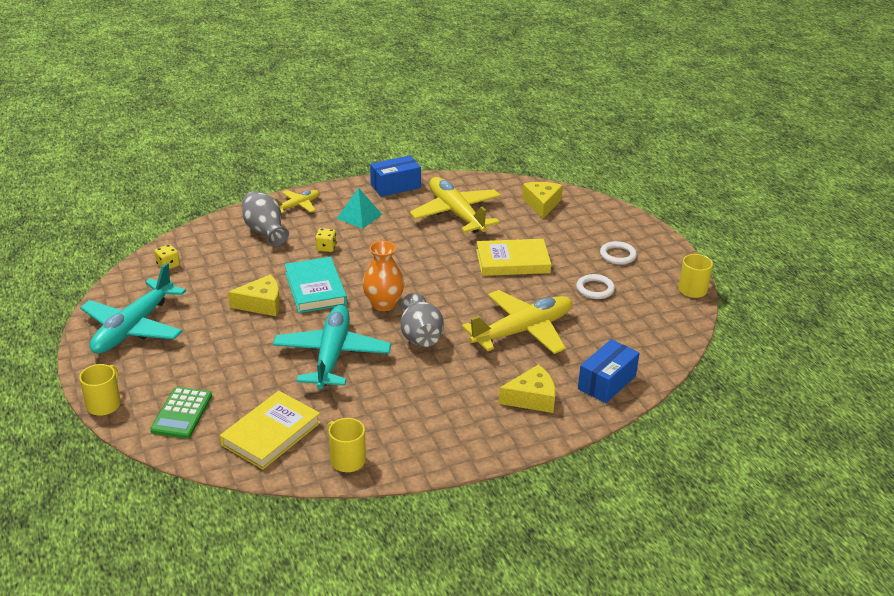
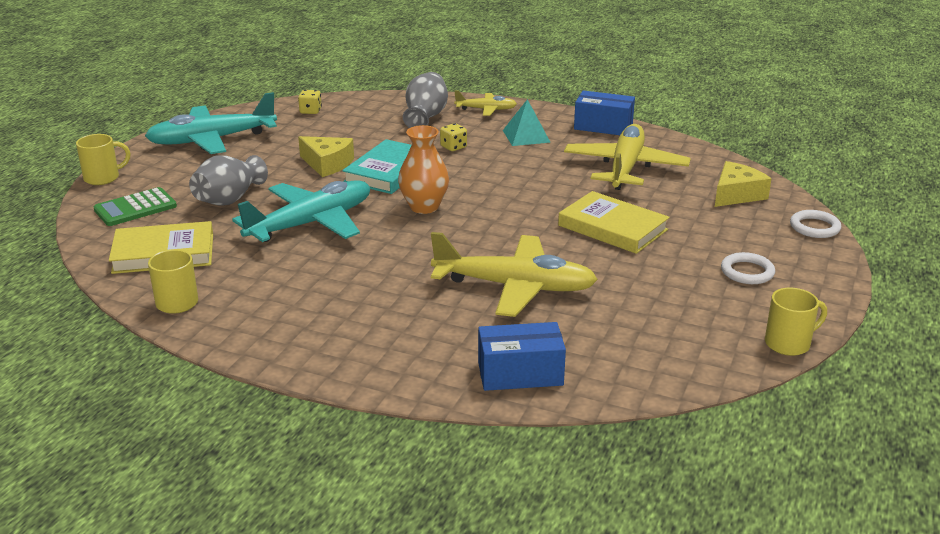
camera: 45 degrees right, 5 degrees down
(420, 336) = (409, 245): grey vase -> grey vase (229, 199)
(532, 398) = (417, 345): yellow cheese -> none
(595, 289) = (662, 289): white ring -> white ring (814, 227)

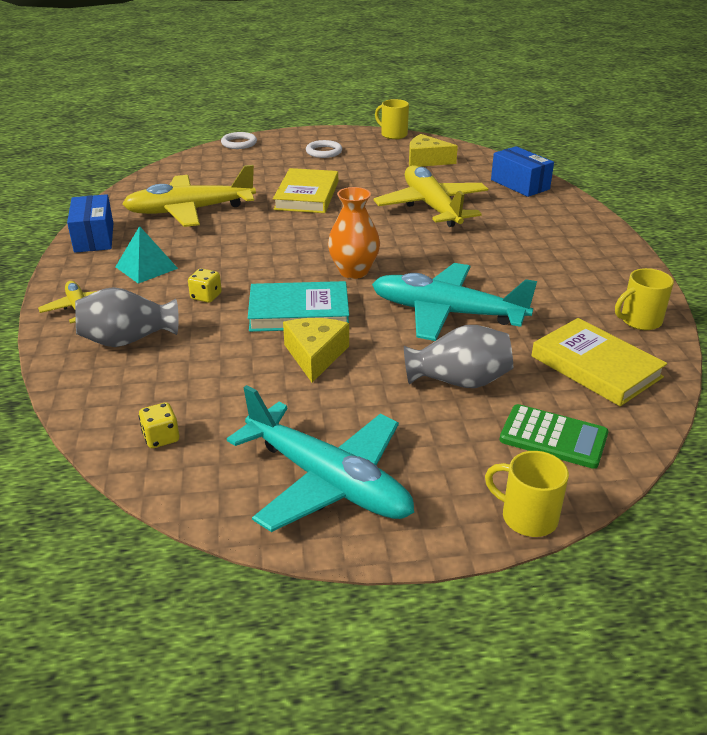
camera: 120 degrees left, 5 degrees up
(736, 194) = (207, 168): yellow cheese -> yellow cheese (426, 160)

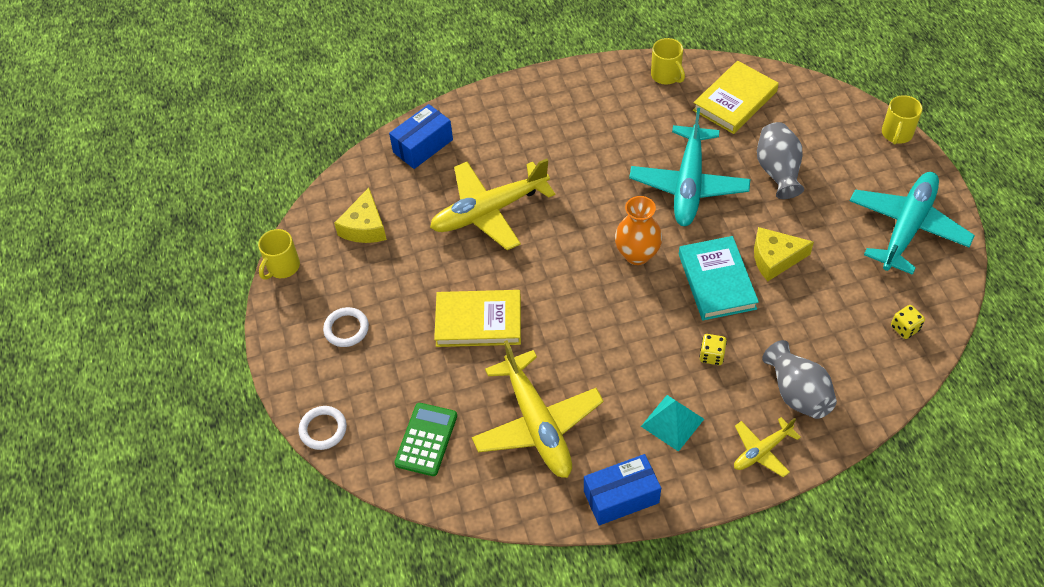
camera: 95 degrees left, 20 degrees up
(553, 437) = (821, 123): green calculator -> green calculator (426, 439)

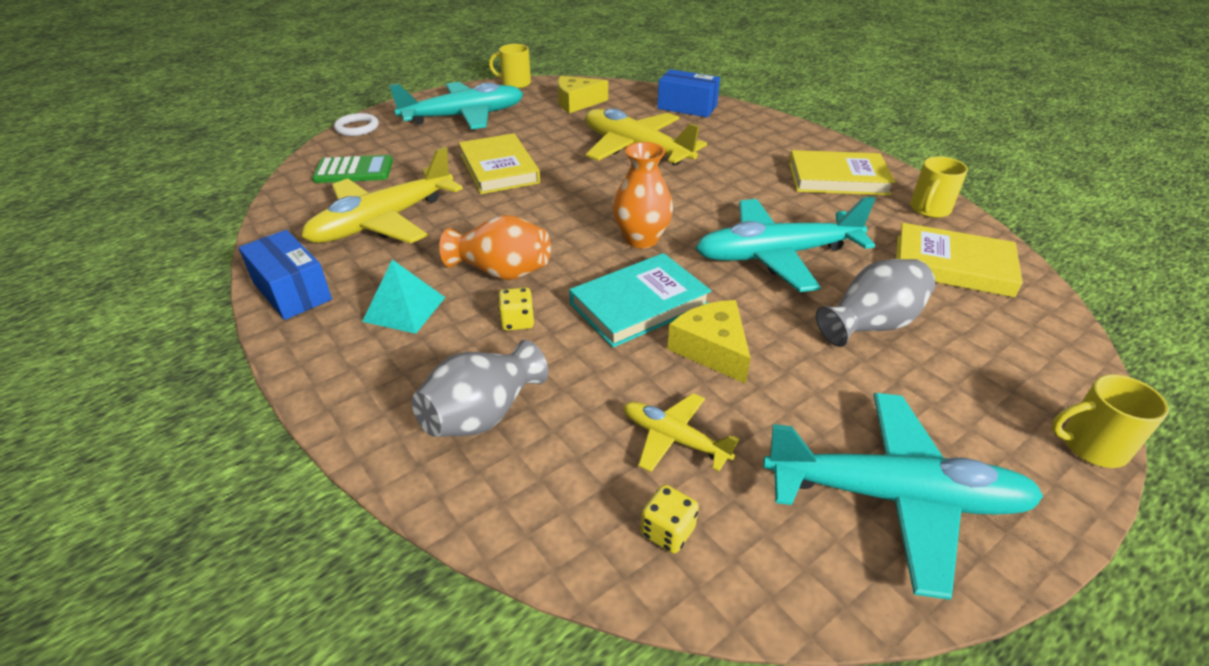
camera: 65 degrees right, 15 degrees down
(346, 329) = (464, 116): white ring -> turquoise plane
(602, 103) = (838, 179): none -> yellow book
(647, 353) = (501, 272): none -> orange vase
(762, 451) = (373, 395): yellow plane -> yellow plane (674, 439)

